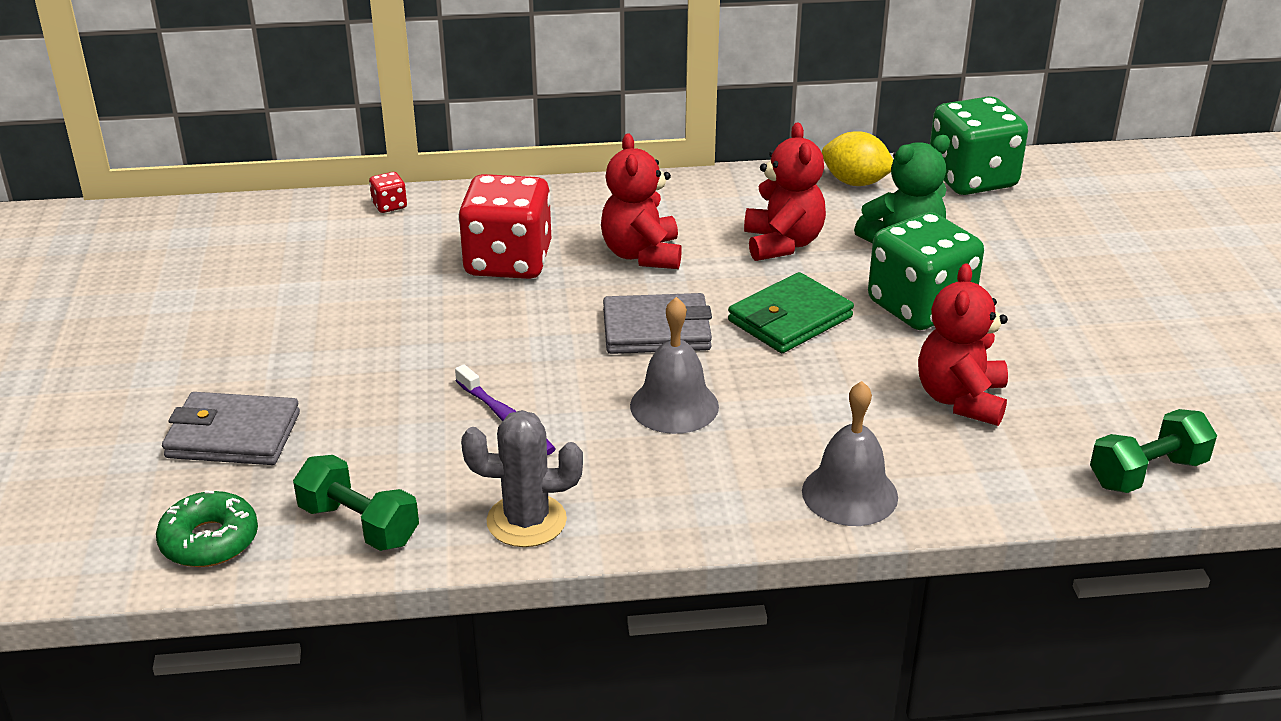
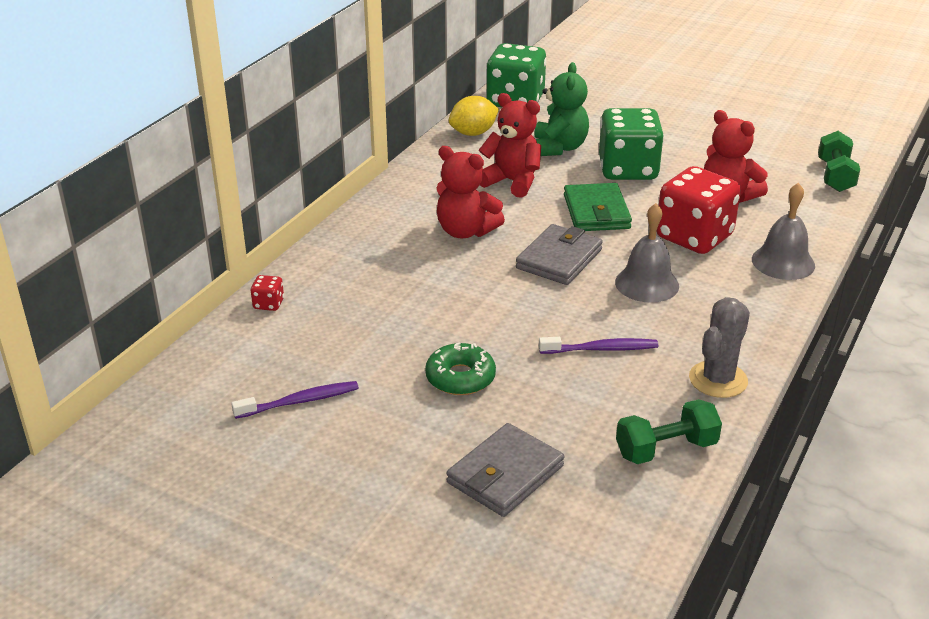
camera: 55 degrees left, 0 degrees up
(209, 540) = (628, 524): green donut -> green donut (460, 378)
(253, 282) = (300, 401): none -> purple toothbrush
(508, 262) = (411, 282): red dice -> red dice (694, 237)

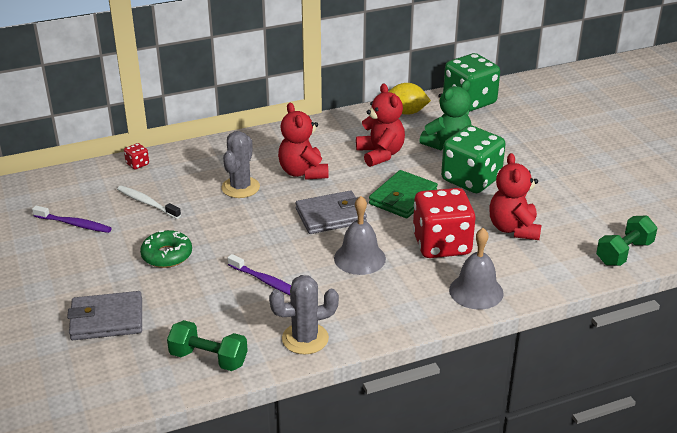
camera: 40 degrees right, 0 degrees up
(349, 338) = (147, 203): none -> white toothbrush
(426, 274) = (240, 187): none -> grey cactus

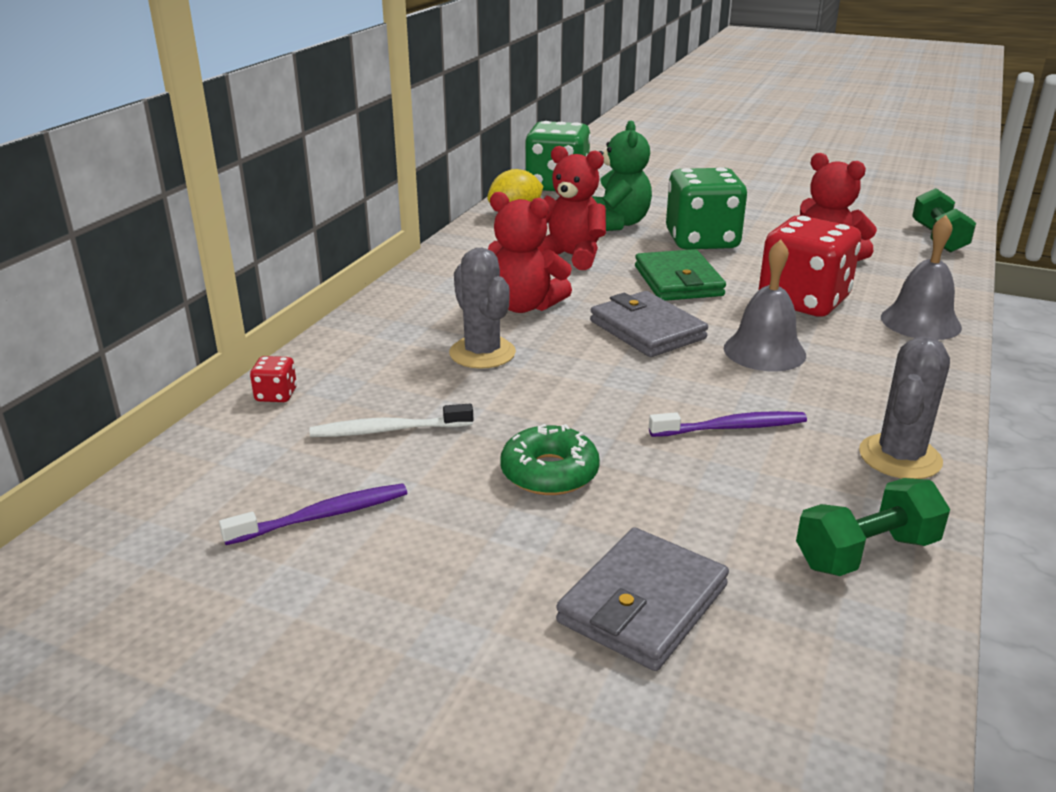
camera: 45 degrees left, 5 degrees down
(331, 216) = (647, 330): grey wallet -> grey wallet turned 60 degrees counterclockwise

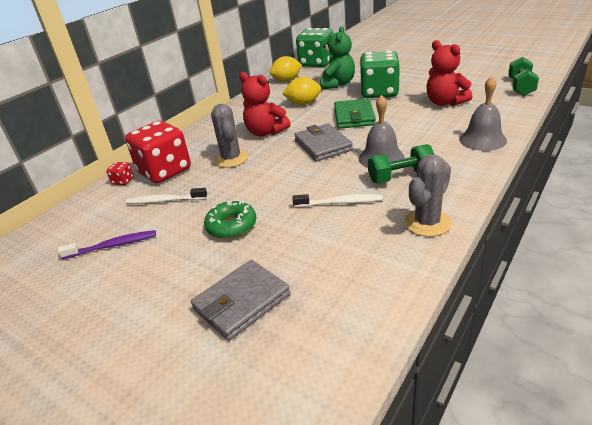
camera: 15 degrees right, 5 degrees up
(570, 256) = (303, 103): red teddy bear -> yellow lemon
(731, 427) = (340, 203): purple toothbrush -> white toothbrush
(803, 301) = (419, 127): red dice -> red dice (164, 171)
(866, 552) = (378, 279): green dumbbell -> green dumbbell (400, 176)

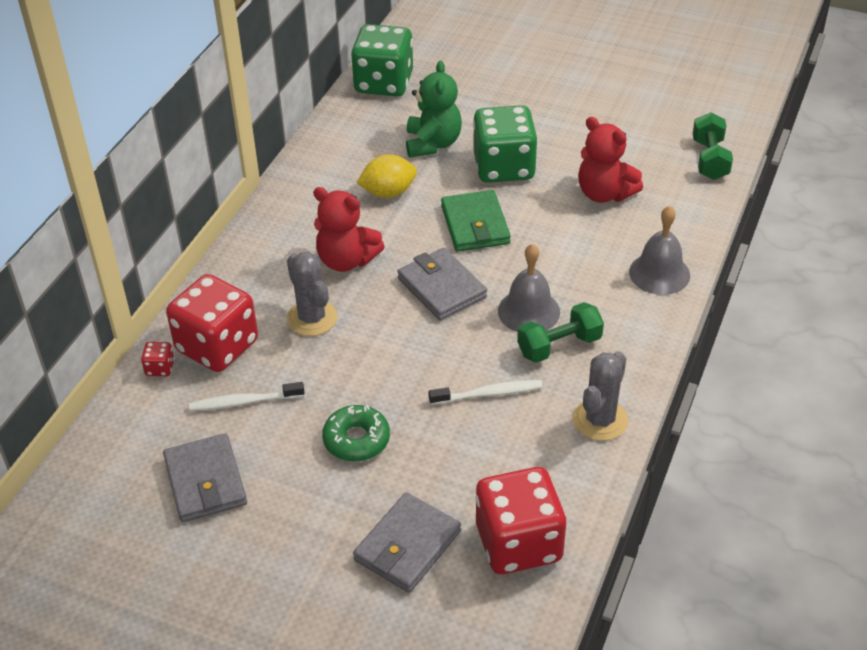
camera: 15 degrees left, 10 degrees up
(112, 246) = (205, 481): purple toothbrush -> grey wallet
(287, 80) = (343, 131): yellow lemon -> none
(339, 308) = (518, 543): none -> red dice

